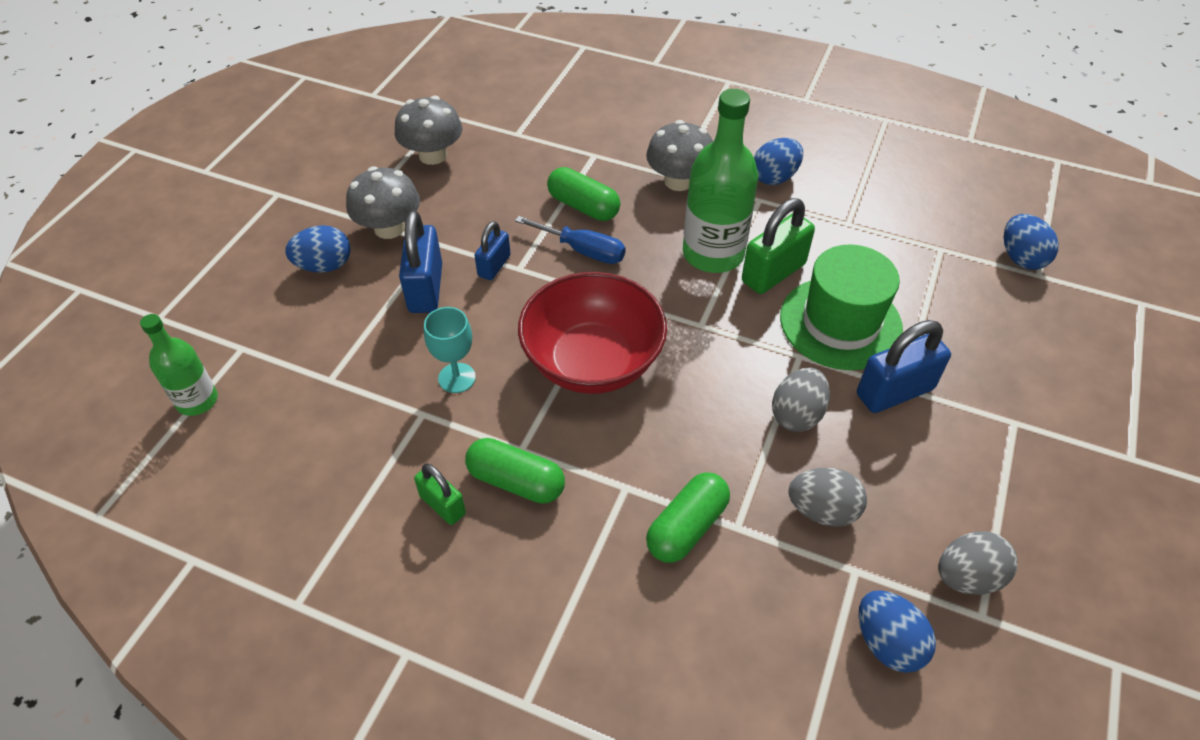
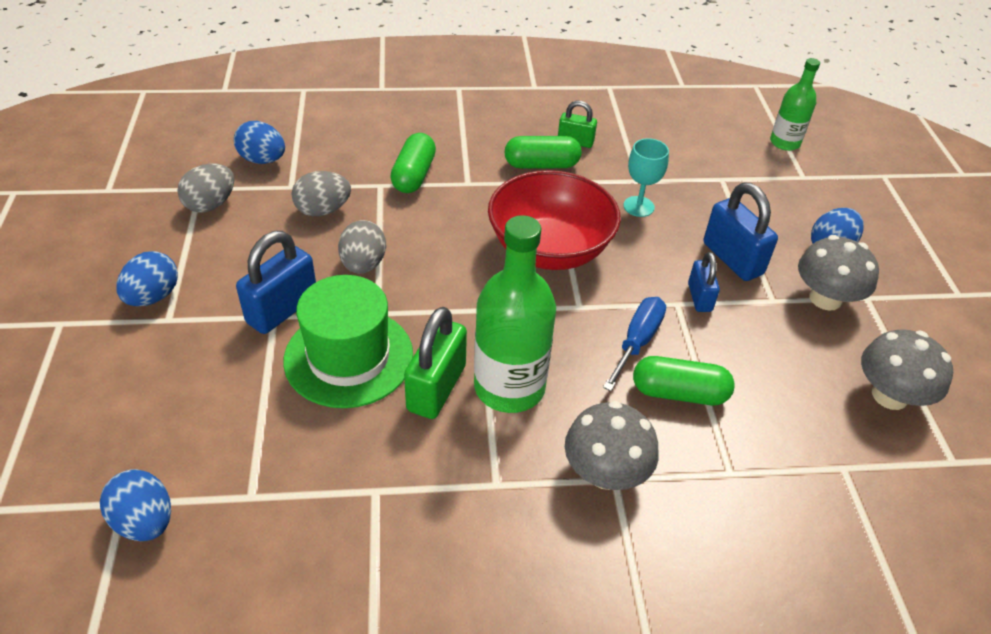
camera: 150 degrees right, 5 degrees down
(582, 250) = (637, 342): blue screwdriver -> blue screwdriver turned 120 degrees clockwise
(774, 177) = (494, 530): blue egg -> blue egg (153, 297)

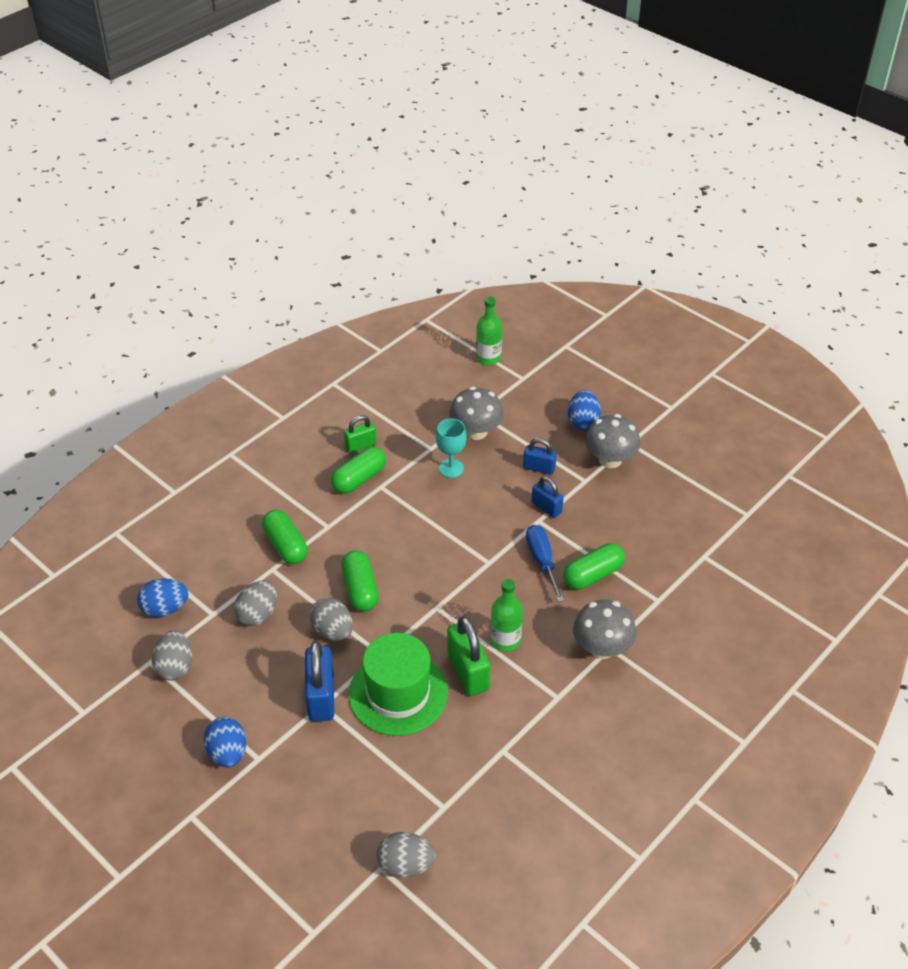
camera: 40 degrees left, 0 degrees up
(145, 521) = (405, 865): blue egg -> grey egg
(430, 248) = (360, 589): none -> green capsule
(509, 387) = (505, 640): green bottle -> green bottle, size x0.58
(549, 249) = (432, 537): red bowl -> none
(732, 259) = (539, 468): blue padlock -> blue padlock, size x0.60
(889, 395) = (690, 498): grey mushroom -> grey mushroom (476, 431)

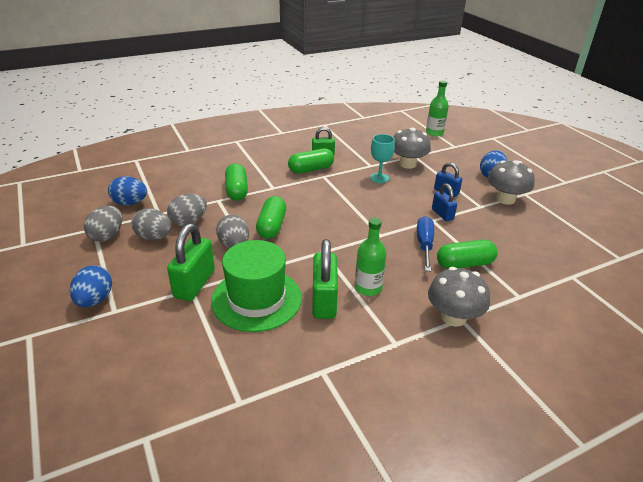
camera: 20 degrees right, 10 degrees down
(321, 697) = (194, 284): blue padlock -> green padlock
(405, 865) = (169, 445): grey egg -> grey egg (154, 237)

